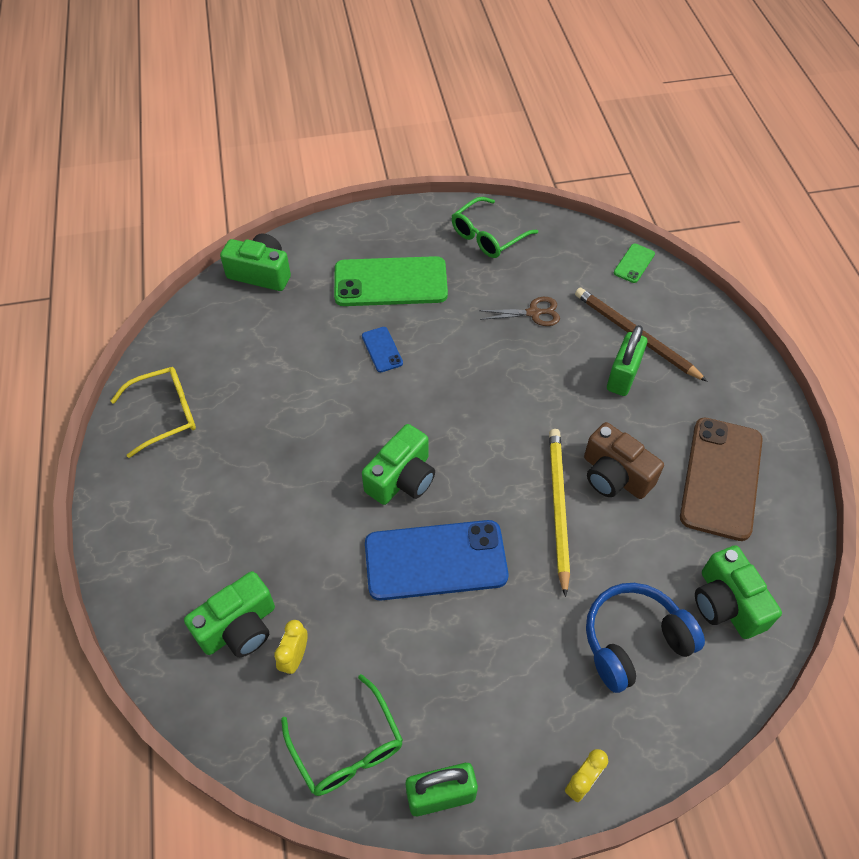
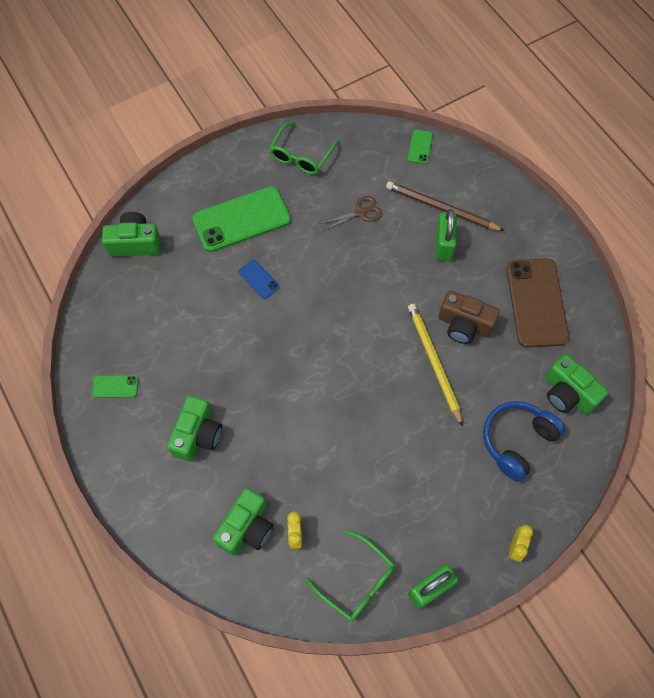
camera: 20 degrees left, 10 degrees up
(165, 414) = (115, 386): yellow glasses -> green phone
(402, 478) = (315, 378): green camera -> green camera (197, 435)
(435, 560) = (364, 431): blue phone -> none

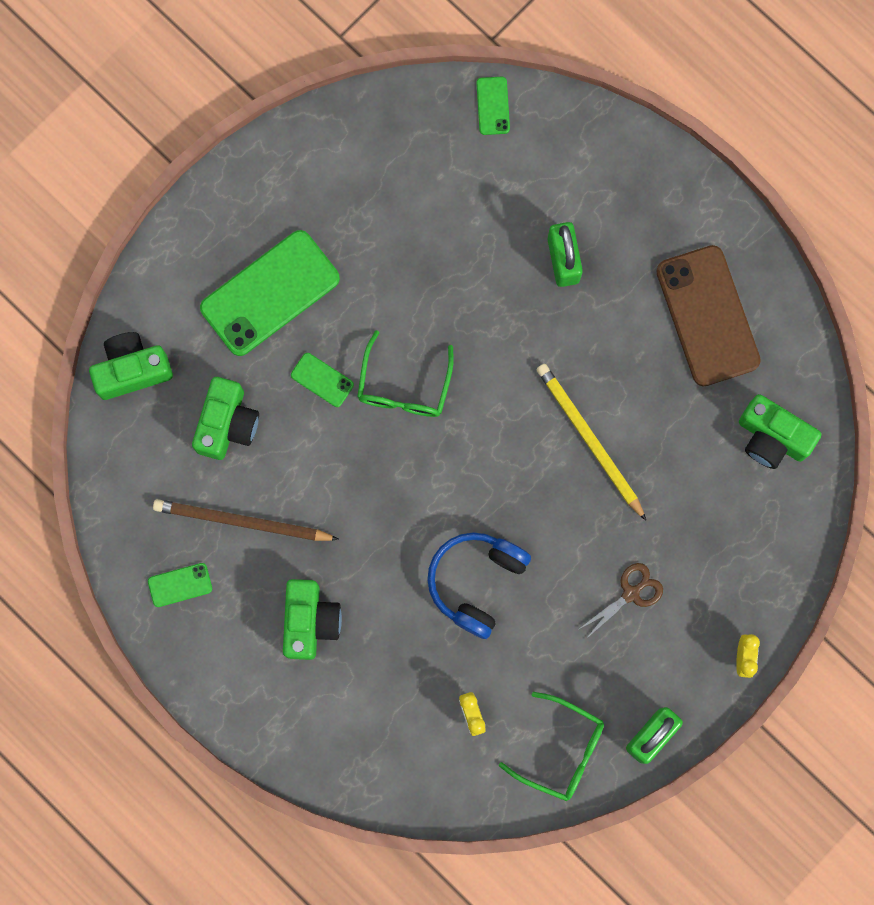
camera: 15 degrees left, 15 degrees up
(246, 528) = (409, 722): green camera -> green camera (227, 423)
(259, 279) = (322, 380): blue phone -> green phone
(301, 156) = (324, 166): green glasses -> green glasses (404, 386)
(360, 212) = (435, 238): brown scissors -> brown scissors (631, 593)
(441, 208) = (547, 201): brown pencil -> brown pencil (242, 522)
(464, 325) = (617, 375): brown camera -> none
(517, 441) = (719, 520): blue headphones -> blue headphones (476, 582)

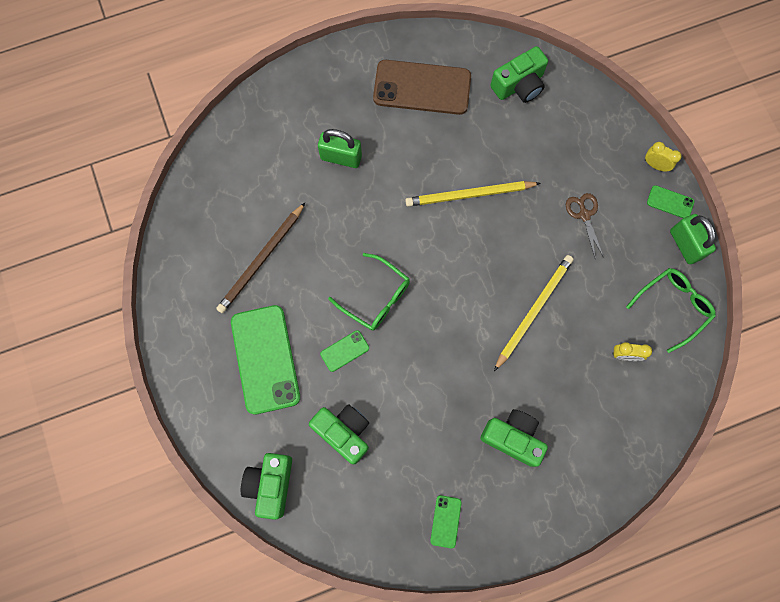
camera: 65 degrees left, 5 degrees down
(242, 522) = (419, 454): brown pencil -> brown pencil (261, 260)
(476, 582) = (533, 310): blue headphones -> yellow pencil
(493, 106) = (214, 154): green phone -> green phone (670, 202)

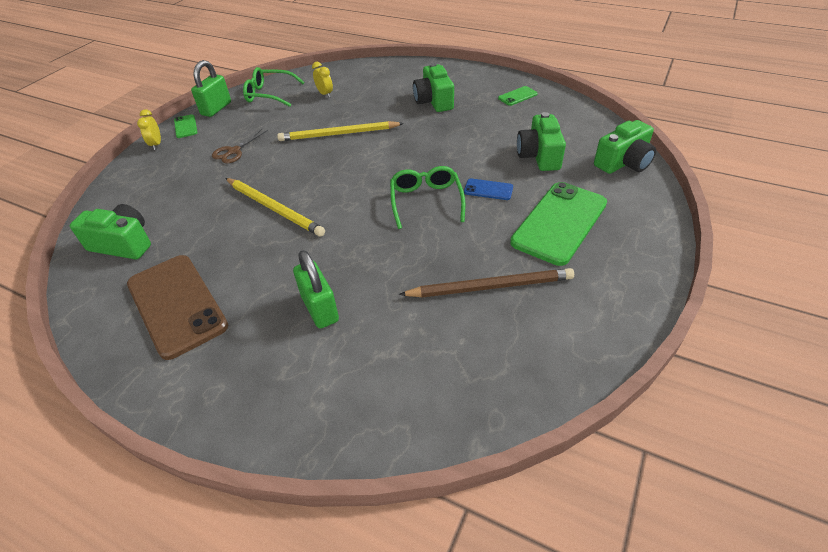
camera: 130 degrees left, 30 degrees down
(344, 351) = (488, 190): green phone -> blue phone

